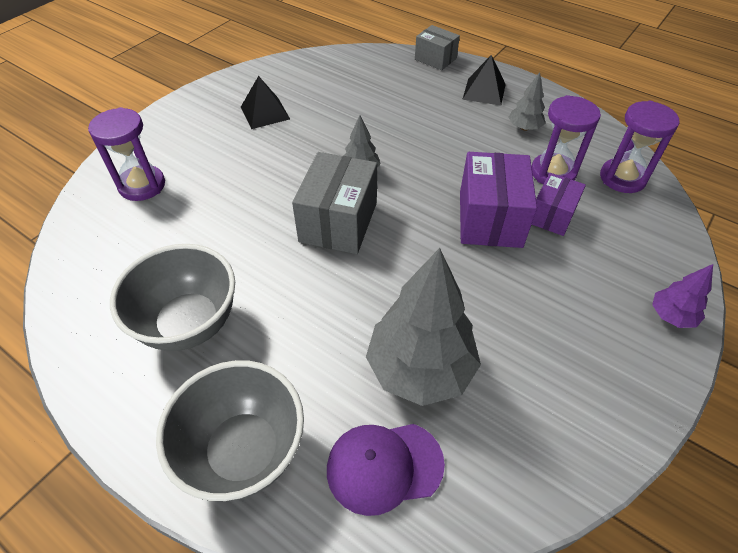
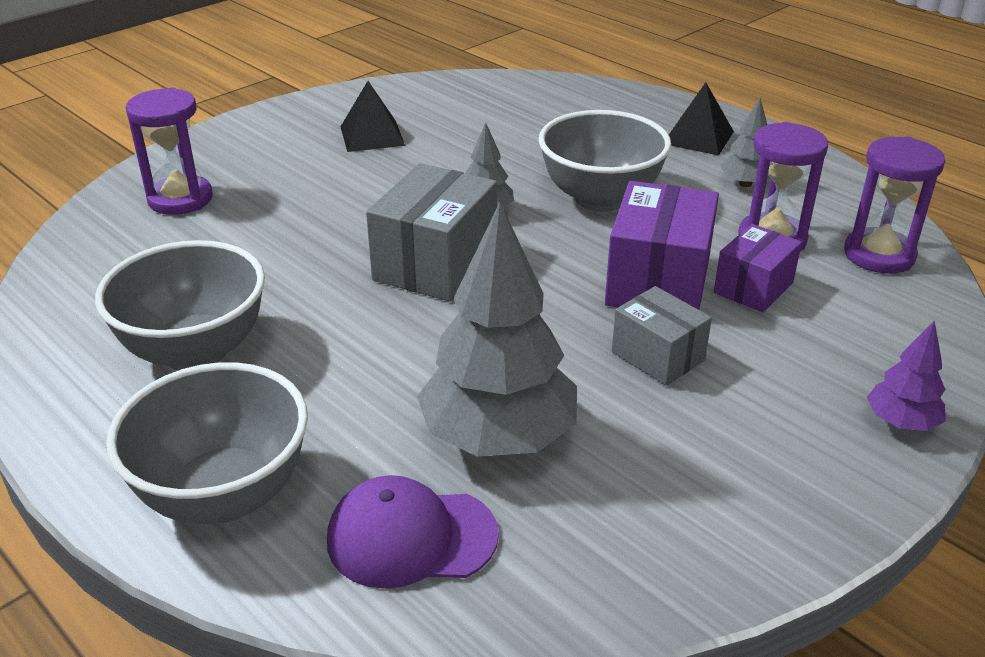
camera: 10 degrees right, 15 degrees down
(434, 151) = (600, 198): none -> grey bowl
(435, 59) = (637, 95): grey box -> grey box (658, 356)

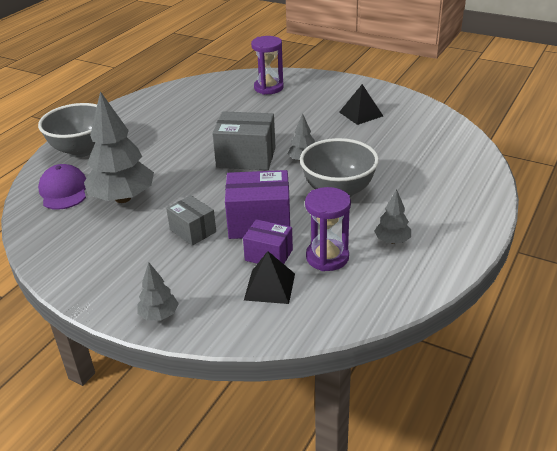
camera: 75 degrees right, 0 degrees up
(195, 351) = (160, 122): grey bowl -> none
(658, 356) = (193, 231): grey box -> grey box turned 75 degrees counterclockwise
(698, 137) = (445, 215): black pyramid -> black pyramid (270, 286)
(879, 255) = (331, 303): purple hourglass -> none
(901, 423) = (159, 315): purple tree -> grey tree

